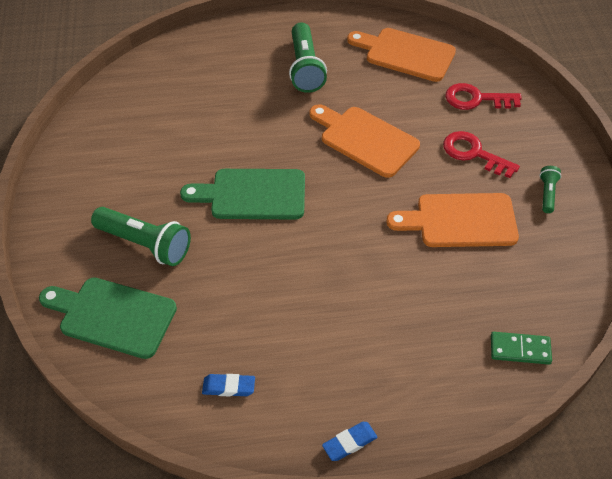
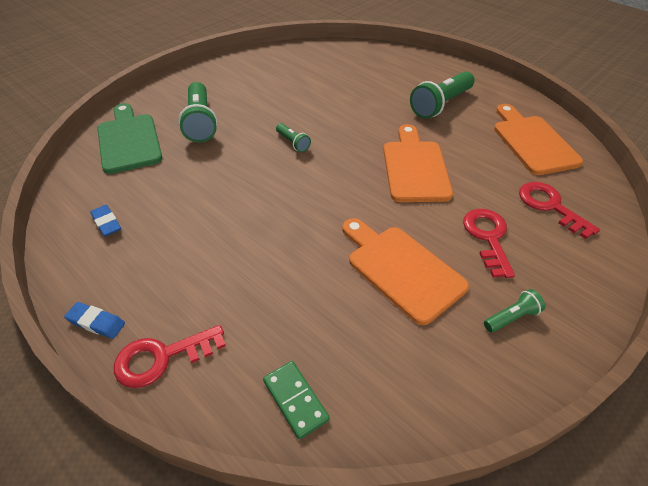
camera: 50 degrees right, 5 degrees down
(252, 194) = (293, 143): green cutting board -> green flashlight
(422, 412) = (162, 357): none -> red key

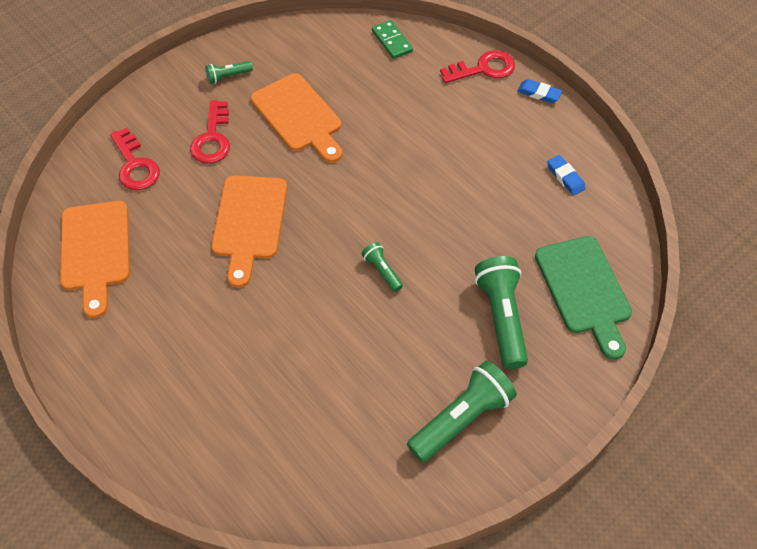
camera: 175 degrees left, 10 degrees up
(440, 105) = (174, 329): green flashlight -> green flashlight (462, 418)

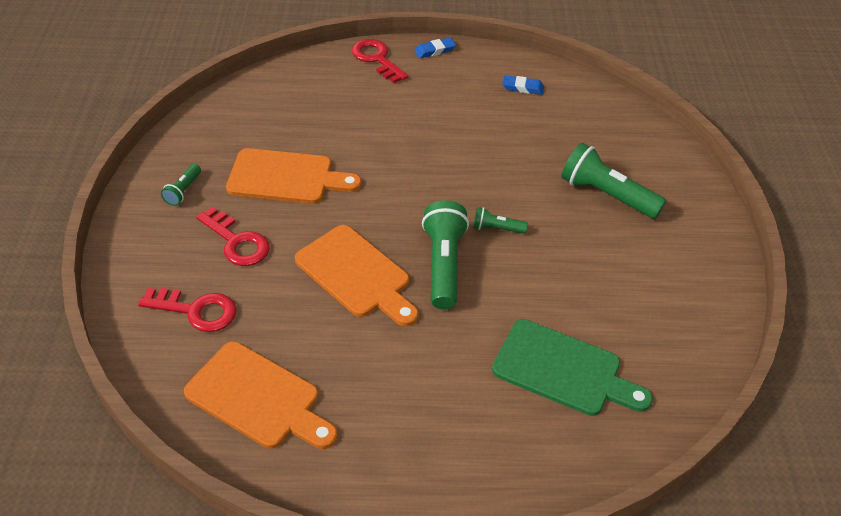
camera: 50 degrees left, 10 degrees down
(392, 41) = (284, 82): green domino -> none
(462, 418) = (671, 271): green flashlight -> green flashlight (443, 264)
(483, 69) = (377, 59): red key -> red key turned 60 degrees counterclockwise
(584, 290) = (626, 142): green cutting board -> green cutting board (563, 370)

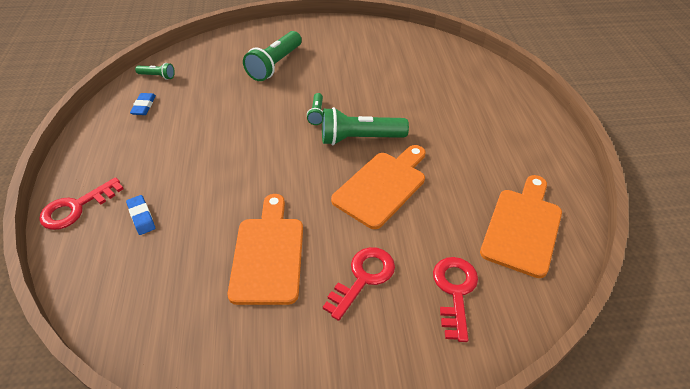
camera: 95 degrees left, 0 degrees up
(183, 191) = (296, 347): green flashlight -> green flashlight (157, 76)
(435, 50) = (72, 164): blue eraser -> blue eraser (141, 217)
(563, 370) = (434, 82): green cutting board -> none

